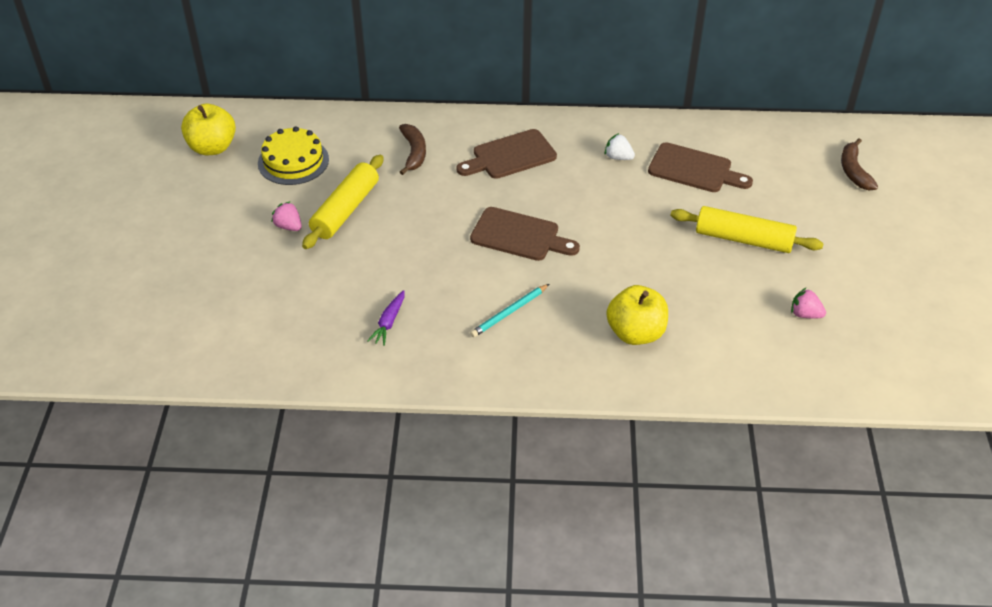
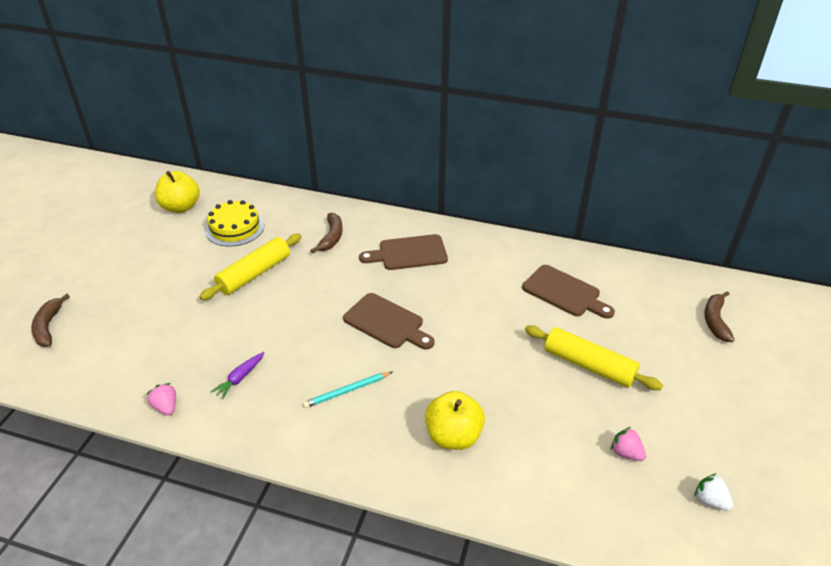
camera: 15 degrees right, 5 degrees down
(137, 312) = (48, 326): none -> brown banana
(288, 226) = (203, 279): pink strawberry -> pink strawberry (166, 407)
(618, 157) = (500, 270): white strawberry -> white strawberry (710, 500)

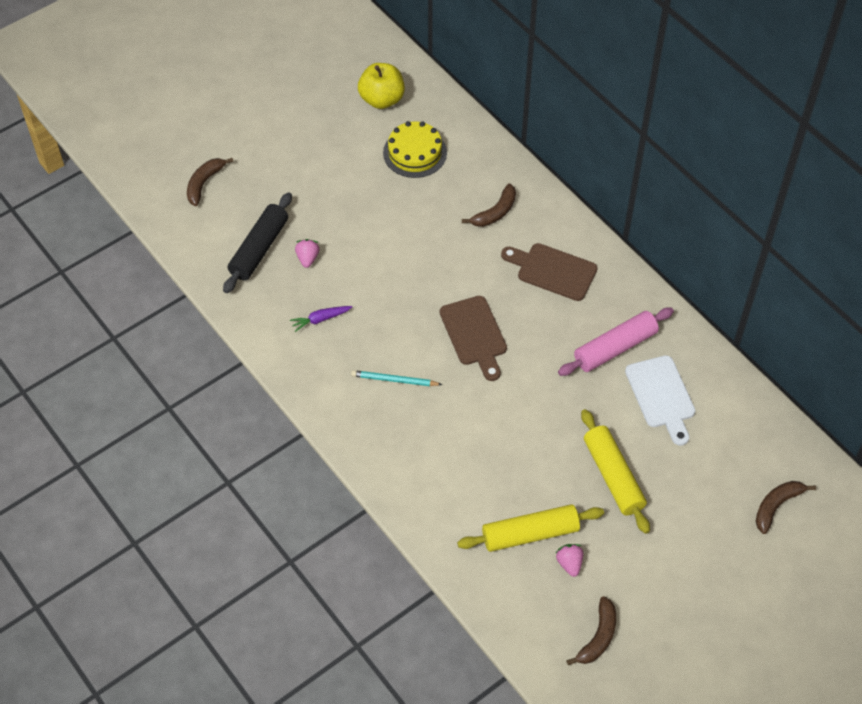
camera: 35 degrees right, 15 degrees up
(139, 351) = (259, 249): none -> black rolling pin
(166, 407) = (251, 313): pink strawberry -> pink strawberry (307, 258)
(254, 274) = (398, 218): yellow rolling pin -> yellow rolling pin (530, 534)
(453, 436) = (446, 467): yellow apple -> none
(501, 279) = (615, 348): none -> pink rolling pin
(564, 292) = (661, 396): brown cutting board -> white cutting board
(710, 500) = (598, 637): white strawberry -> brown banana

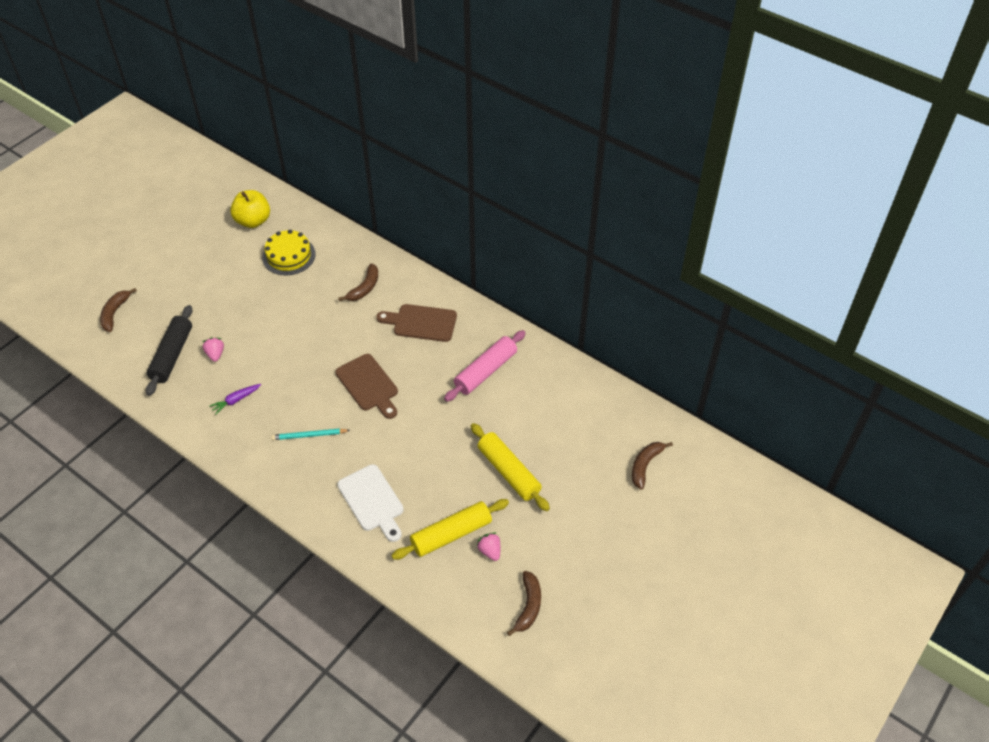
camera: 15 degrees left, 5 degrees down
(661, 396) = (532, 400): white cutting board -> white cutting board (372, 501)

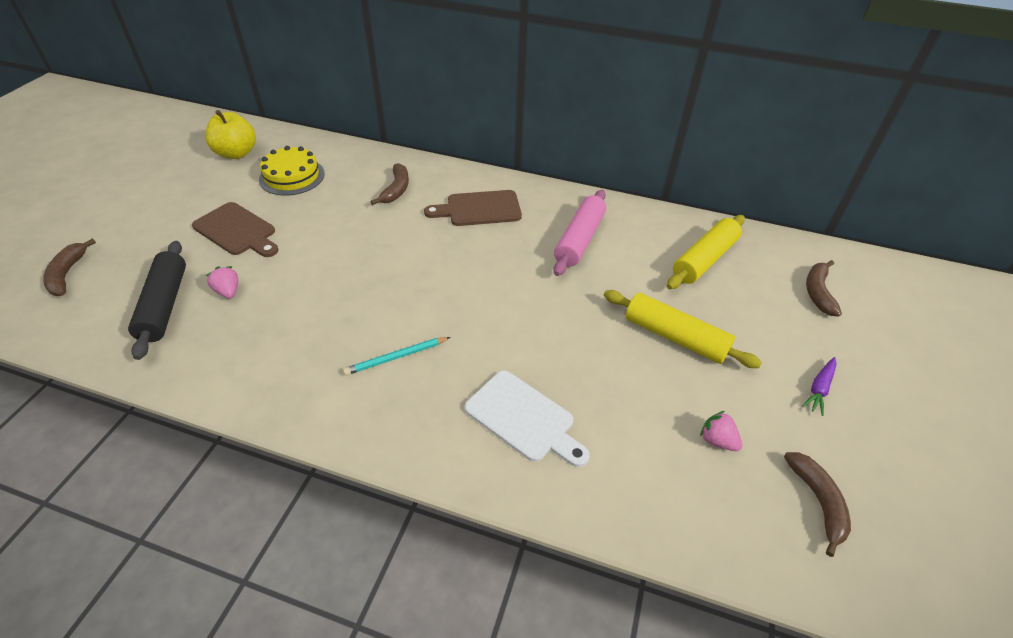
camera: 20 degrees left, 5 degrees down
(236, 400) = (275, 339): purple carrot -> purple carrot (819, 389)
(368, 385) = (448, 282): brown cutting board -> brown cutting board (237, 231)
(451, 534) = (654, 433): yellow rolling pin -> yellow rolling pin (704, 260)

